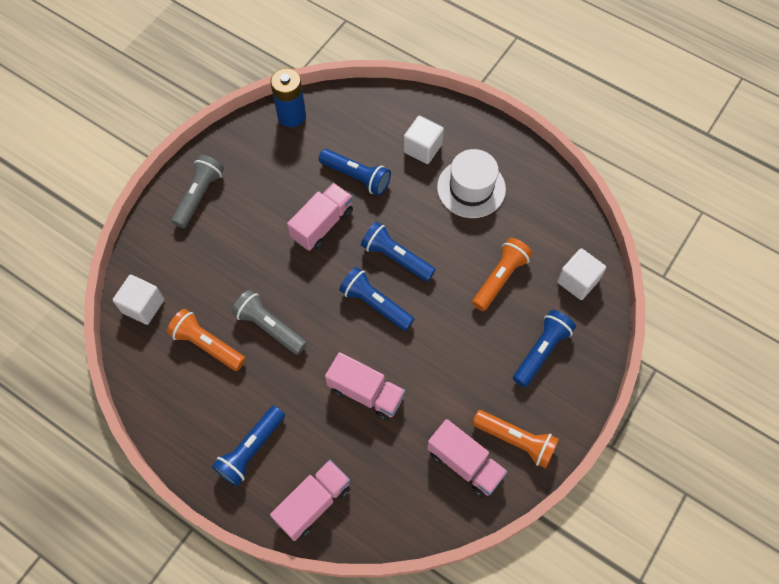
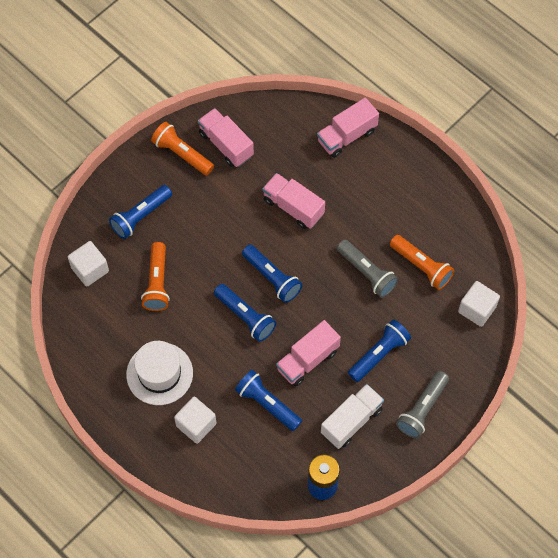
camera: 170 degrees left, 0 degrees up
(251, 450) = (391, 180): blue flashlight -> blue flashlight (379, 354)
(270, 174) = (351, 421): none -> white truck
(500, 278) = (157, 283): orange flashlight -> orange flashlight turned 45 degrees counterclockwise

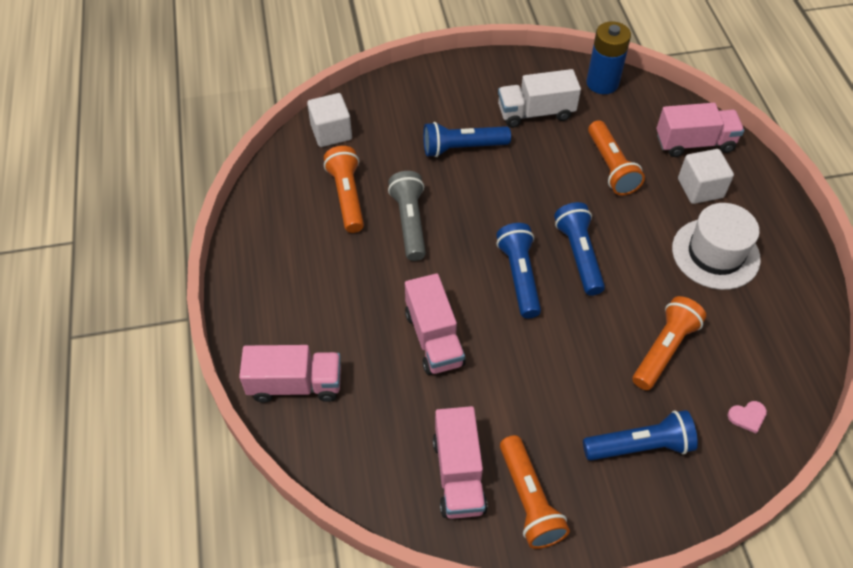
camera: 145 degrees left, 10 degrees down
(90, 269) = (747, 416): white cube -> pink heart
(267, 404) = (611, 167): blue flashlight -> orange flashlight
(307, 360) = (540, 181): pink truck -> pink truck (694, 143)
(422, 409) = (460, 88): grey flashlight -> none

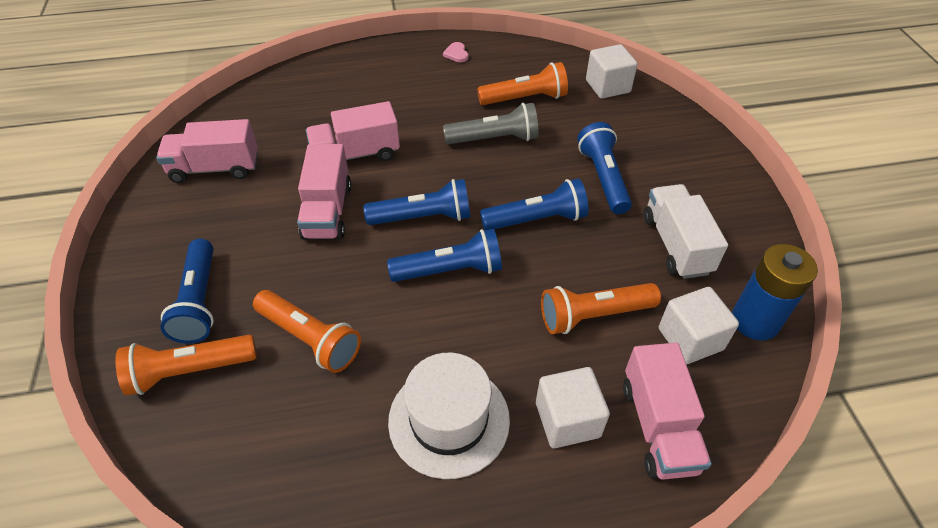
camera: 90 degrees right, 5 degrees down
(295, 384) = (325, 78): pink truck -> pink truck (327, 211)
(516, 195) = (536, 220): none -> blue flashlight
(529, 500) = (174, 212): orange flashlight -> orange flashlight (189, 371)
(623, 118) = (690, 339): none -> white cube
(747, 416) = (202, 413): pink heart -> pink heart (456, 54)

